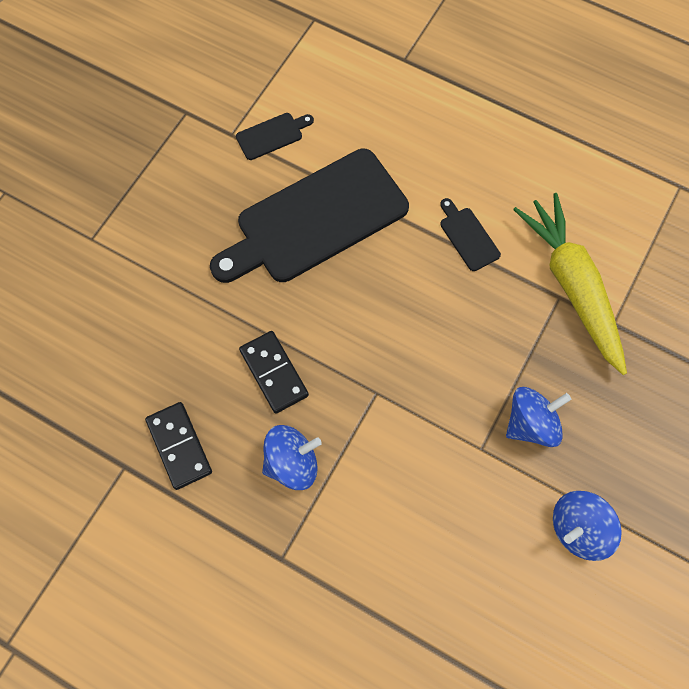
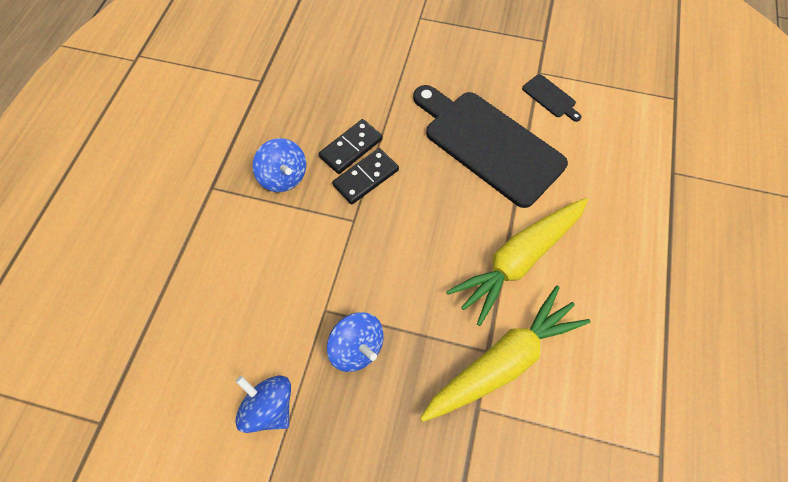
camera: 75 degrees right, 5 degrees down
(179, 446) = (281, 106): black domino -> black domino (366, 178)
(468, 236) = (518, 260): black cutting board -> yellow carrot

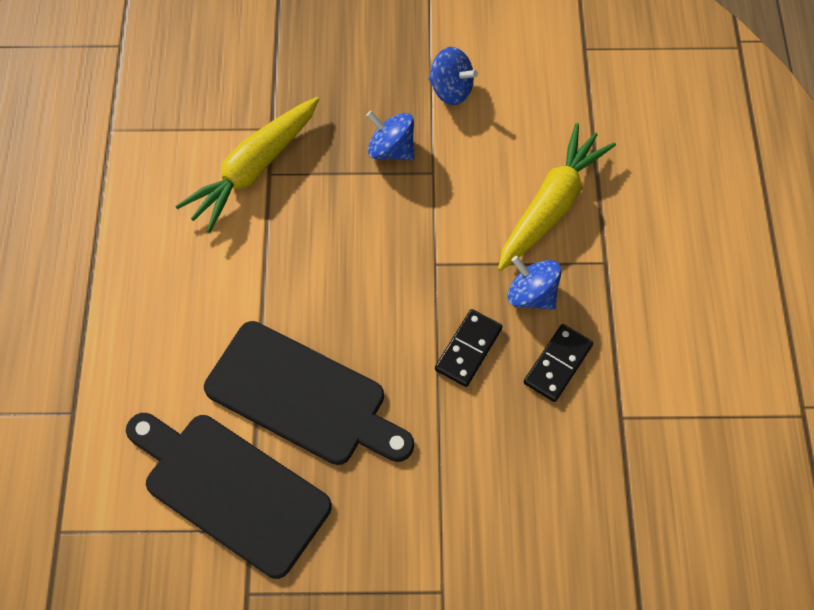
camera: 165 degrees right, 0 degrees up
(366, 178) = (438, 316): black domino -> black domino (557, 364)
(518, 260) = (249, 264): yellow carrot -> yellow carrot (551, 205)
(550, 97) = (230, 489): black cutting board -> black cutting board, size x2.49

